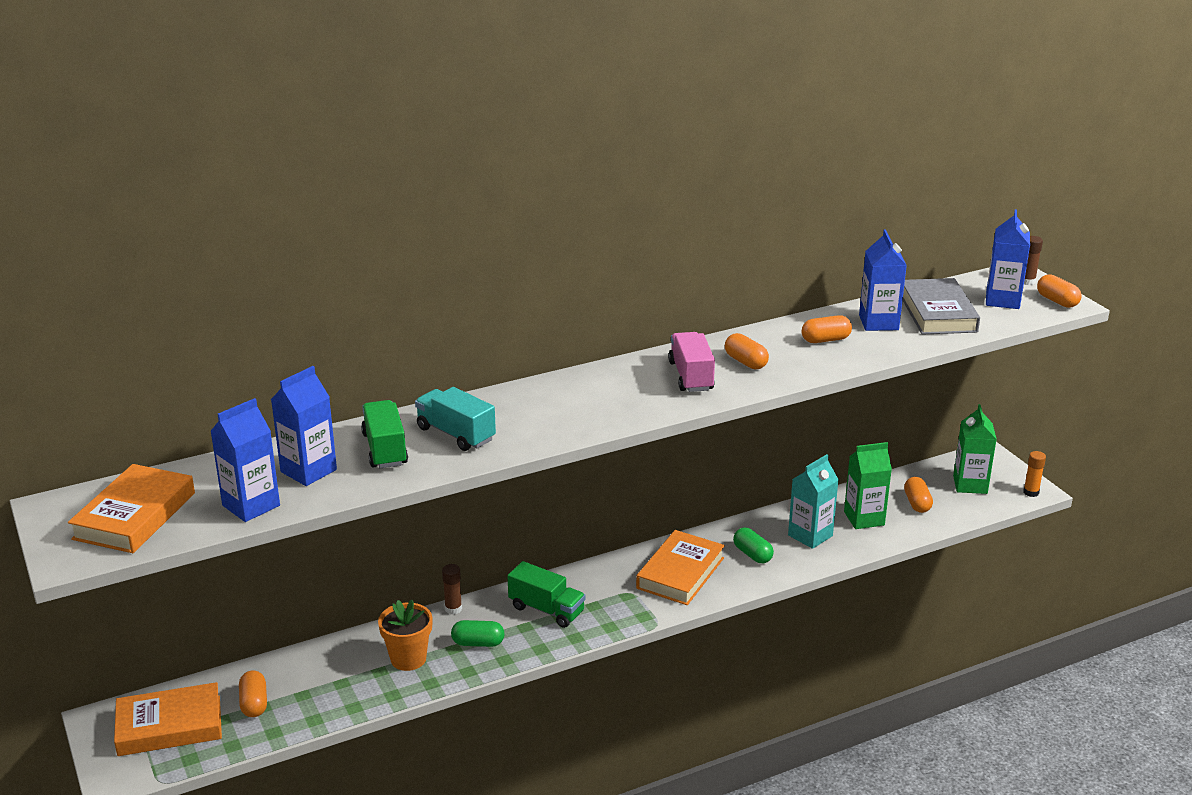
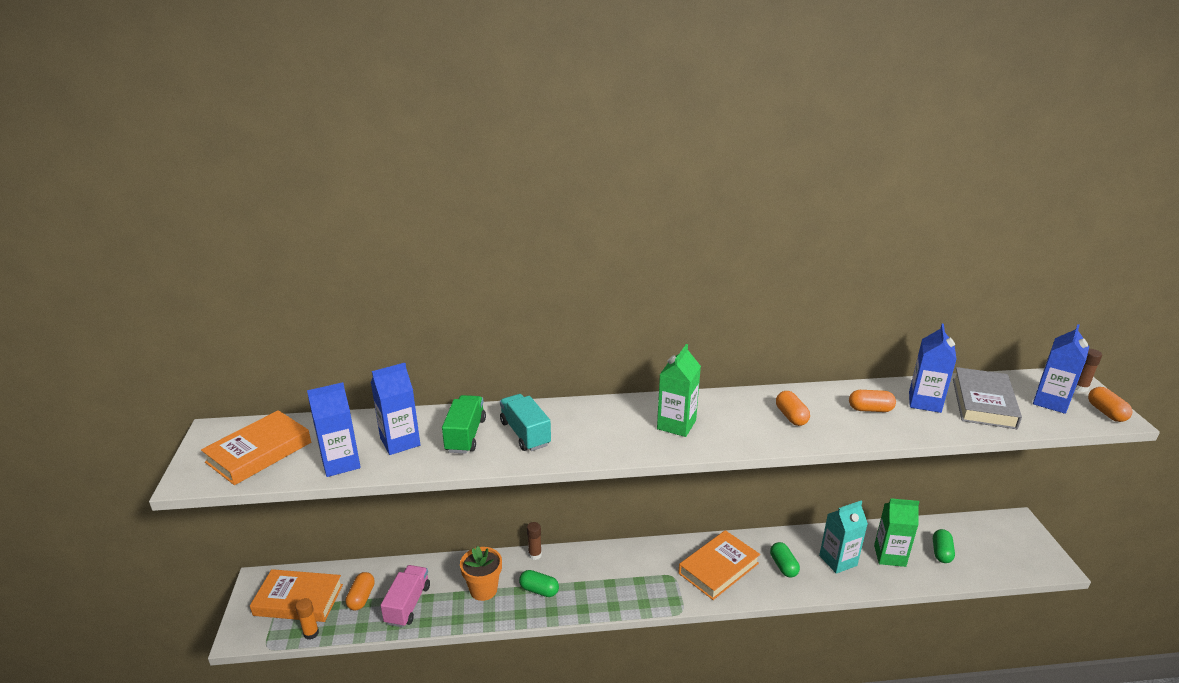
camera: 20 degrees right, 0 degrees up
(546, 610) = (602, 574): green truck -> none
(691, 376) = (738, 420): pink truck -> pink truck (408, 604)
(917, 503) = (941, 552): orange capsule -> green capsule
(970, 484) = (995, 546): green carton -> green carton (676, 425)
(1031, 492) = (1051, 567): orange glue stick -> orange glue stick (311, 633)

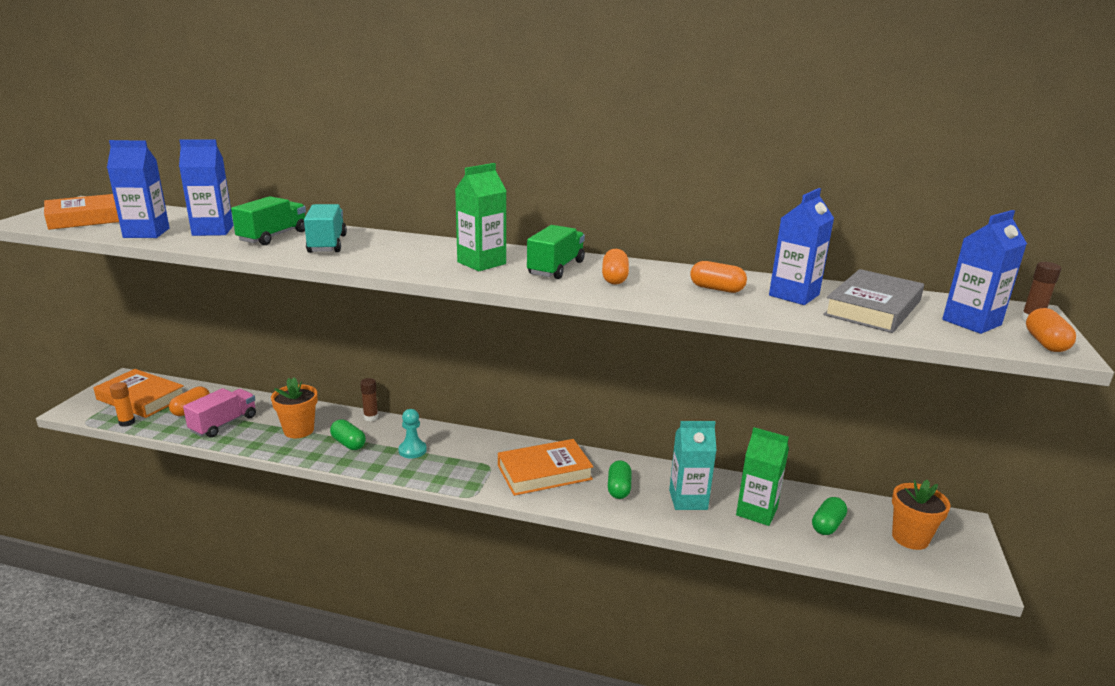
camera: 20 degrees right, 5 degrees down
(598, 580) = (412, 450): none -> turquoise pawn
(737, 415) = (556, 268): none -> green truck
(996, 546) = (910, 538): none -> orange flower pot

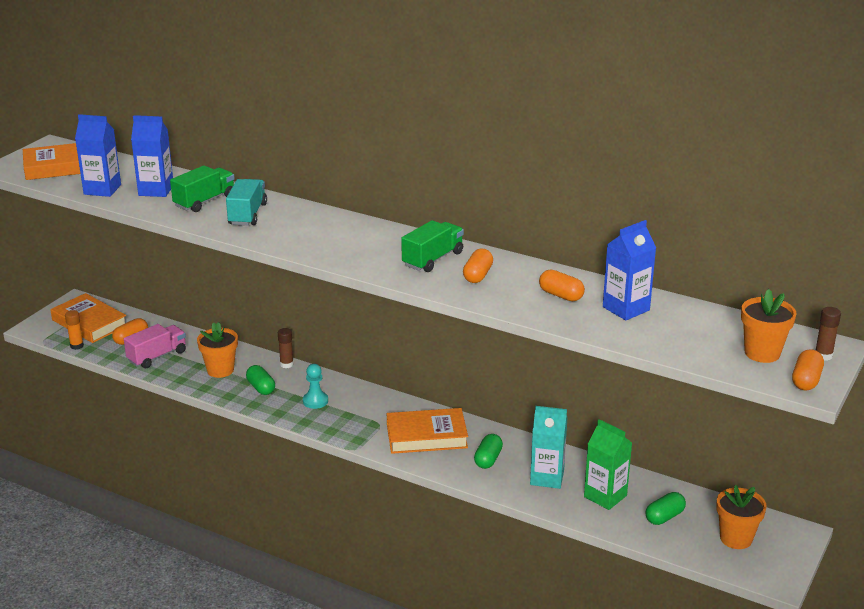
camera: 15 degrees right, 5 degrees up
(481, 263) = (371, 248): green carton -> none
(872, 308) = (686, 329): grey book -> none
(971, 322) = (762, 353): blue carton -> orange flower pot

